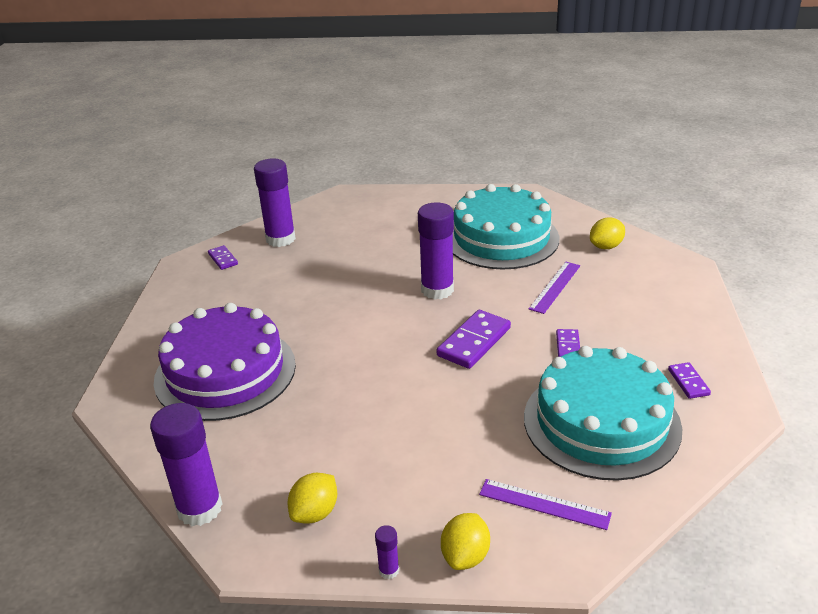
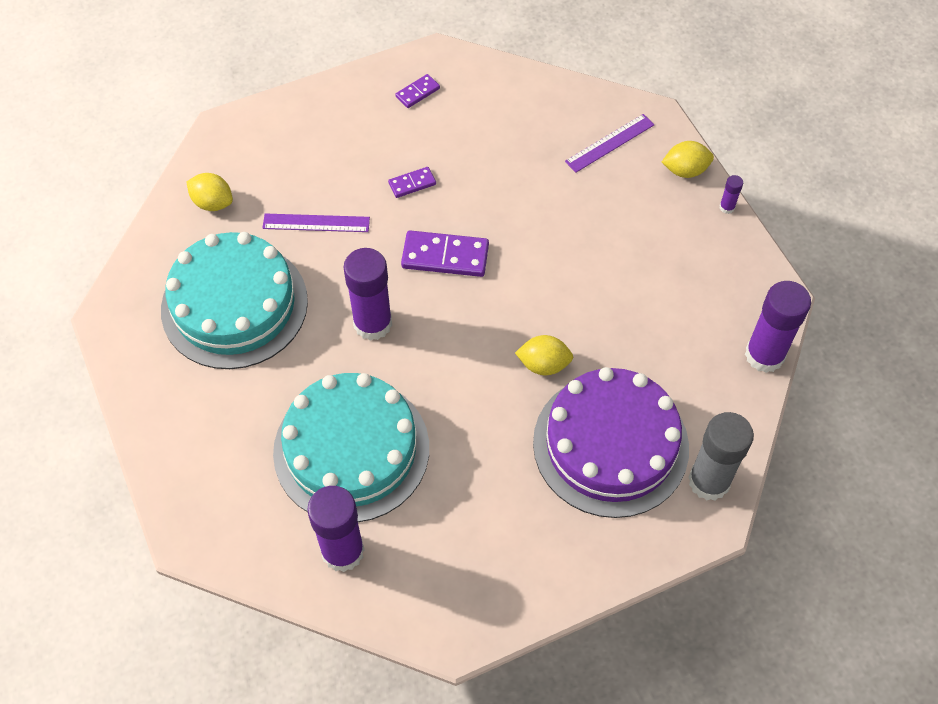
camera: 120 degrees left, 25 degrees up
(139, 414) = (709, 481): none -> grey glue stick
(223, 259) = (421, 592): purple domino -> none
(315, 513) = (713, 275): yellow lemon -> yellow lemon (543, 364)
(544, 504) = (610, 143): purple ruler -> purple ruler turned 60 degrees clockwise
(601, 422) = (501, 134): turquoise cake -> turquoise cake (351, 449)

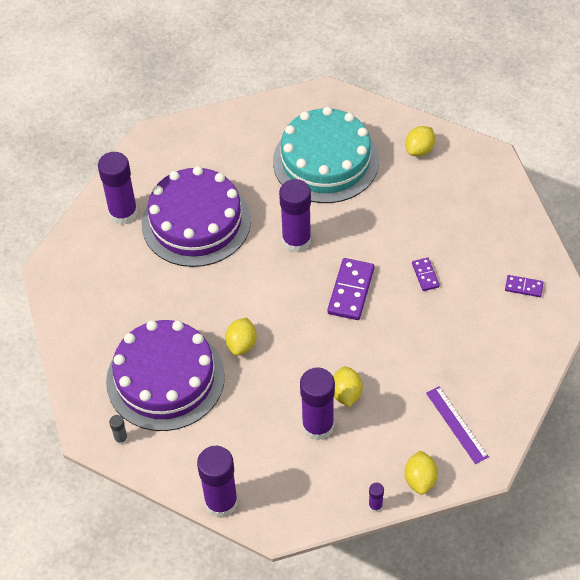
camera: 100 degrees right, 5 degrees down
(316, 223) = (393, 211): purple ruler -> none
(351, 449) = (196, 222): turquoise cake -> purple cake
(417, 92) = (523, 287): purple domino -> purple domino turned 45 degrees counterclockwise
(592, 247) = (346, 394): none -> yellow lemon
(641, 270) = (318, 426): none -> purple glue stick
(709, 481) = (121, 438): grey glue stick -> grey glue stick, size x0.42

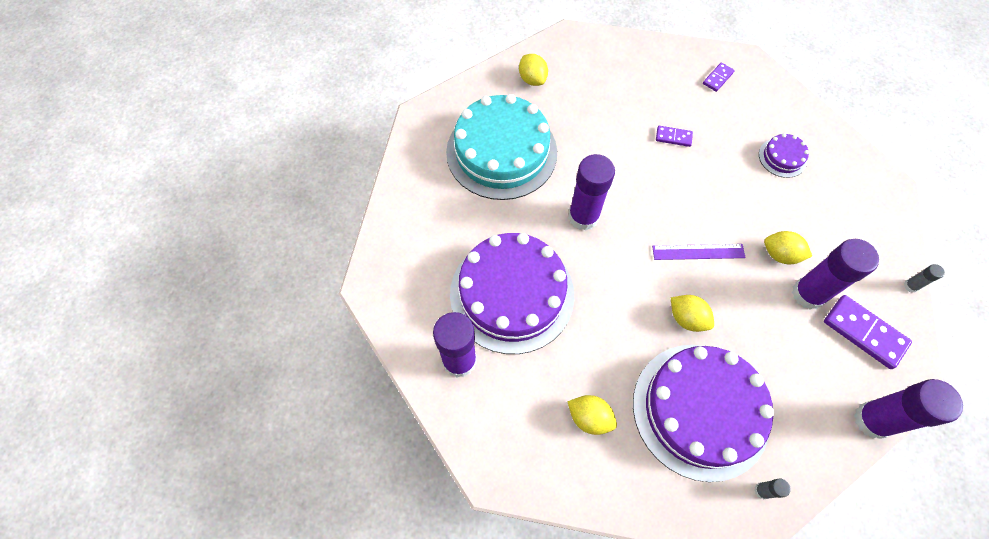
camera: 65 degrees left, 10 degrees up
(350, 291) = (664, 199): purple domino -> purple domino (864, 333)
(375, 506) = (910, 286): purple glue stick -> grey glue stick
(420, 480) = (892, 239): yellow lemon -> yellow lemon (589, 418)
(456, 424) = (842, 187): purple ruler -> purple ruler (698, 252)
(459, 367) = (782, 157): none -> purple cake

